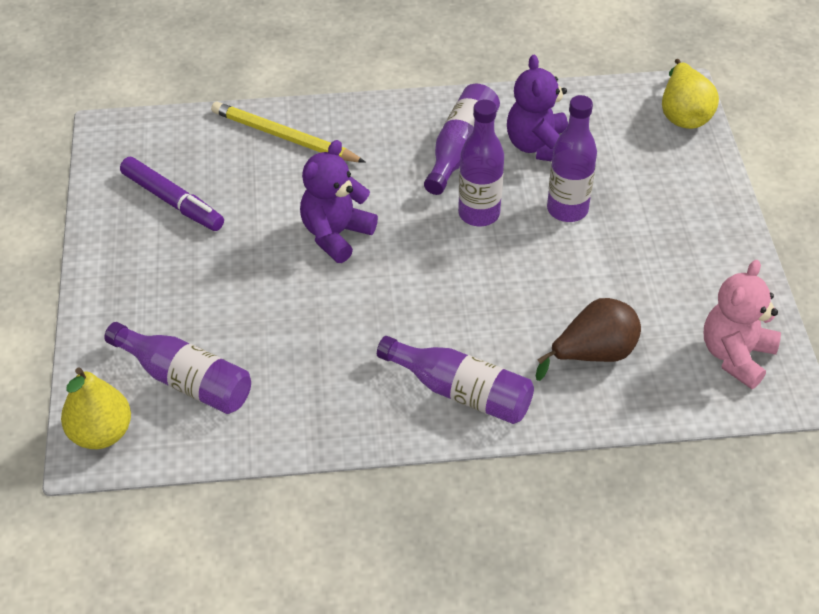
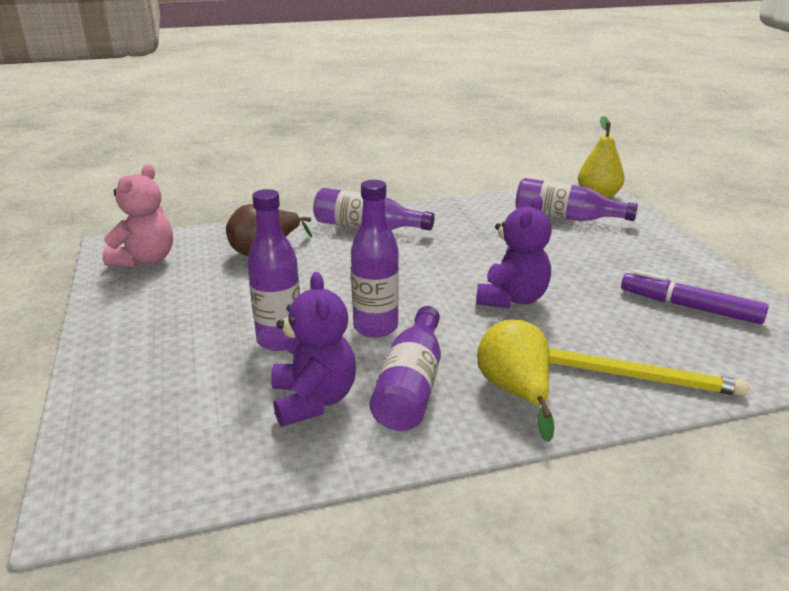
camera: 170 degrees right, 20 degrees down
(683, 114) = (94, 468): yellow pear -> yellow pear (515, 392)

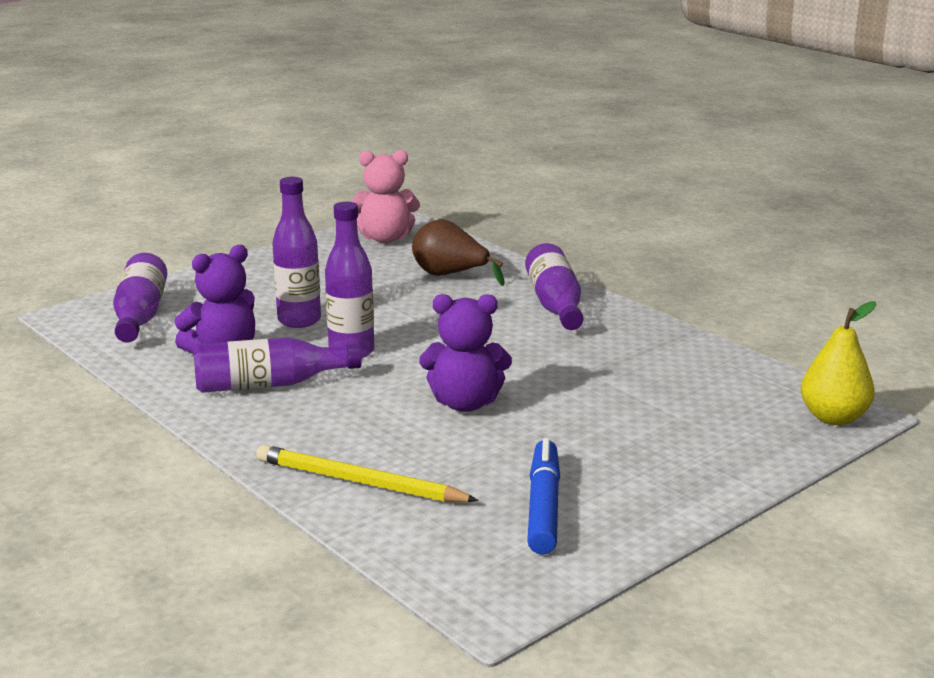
camera: 65 degrees right, 5 degrees down
(515, 392) = (290, 429): yellow pear -> none
(566, 217) = (725, 405): purple bottle -> purple bottle (140, 315)
(631, 375) = (360, 482): yellow pencil -> yellow pencil turned 120 degrees clockwise
(689, 307) = (543, 506): purple marker -> blue marker

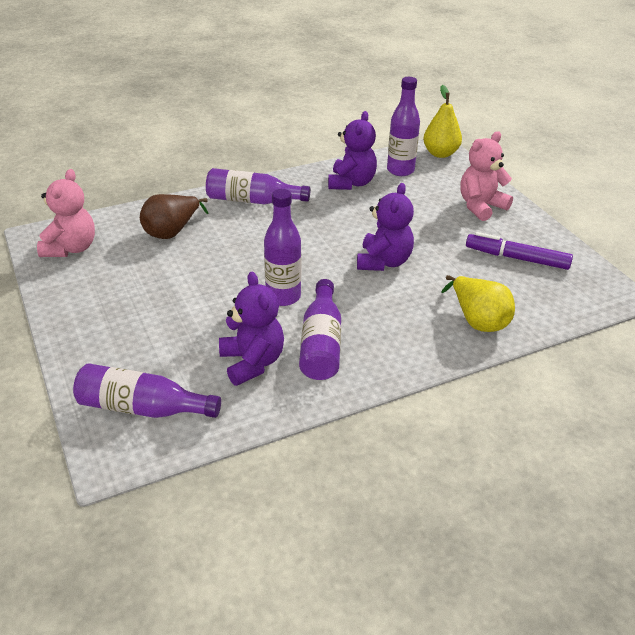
camera: 75 degrees left, 15 degrees up
(299, 320) = (211, 315): purple bottle -> purple bottle (400, 170)
(360, 482) = (477, 320): yellow pencil -> yellow pear
(543, 506) = (516, 258): blue marker -> purple marker
(661, 359) = (351, 183): none -> purple teddy bear
(683, 466) = (481, 206): none -> pink teddy bear

